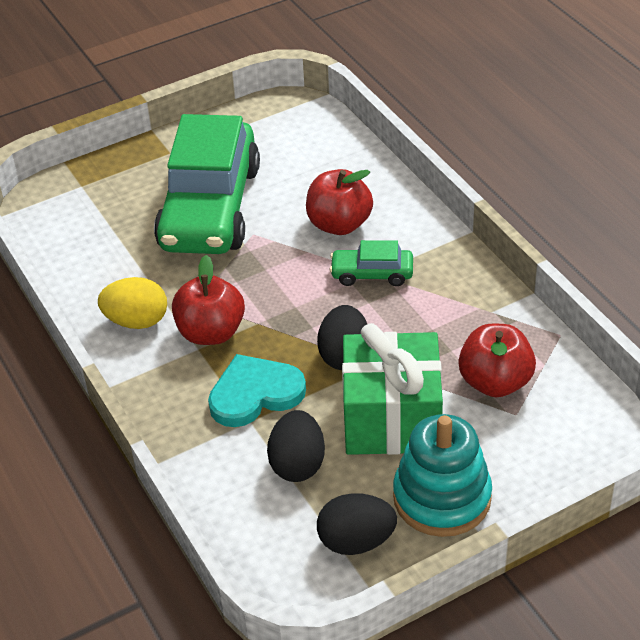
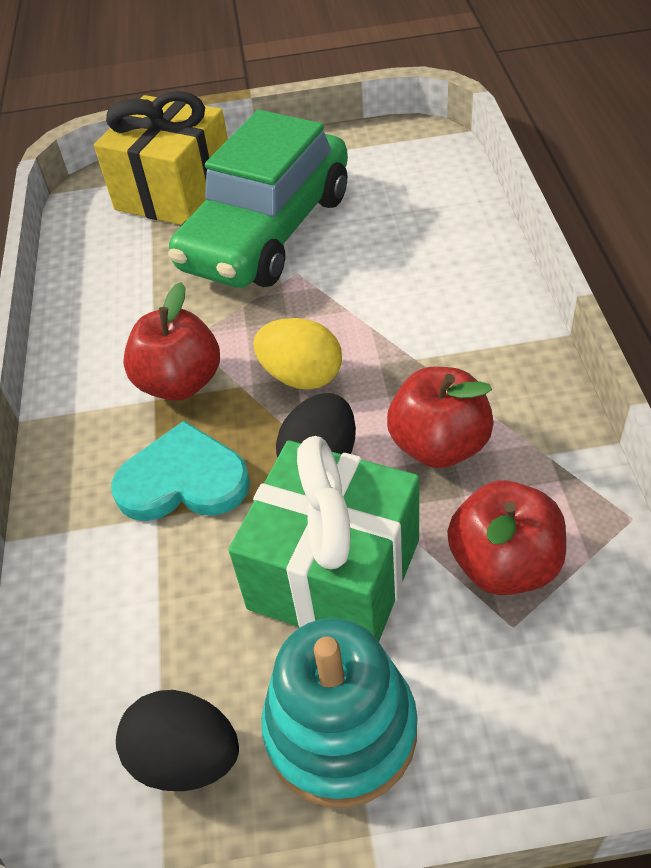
camera: 25 degrees right, 5 degrees up
(112, 193) = (175, 192): none -> yellow gift
(137, 321) = (109, 346): yellow egg -> yellow egg (301, 376)
(297, 464) = (177, 601): black egg -> none
(339, 224) = (403, 285): red apple -> red apple (439, 445)
(372, 274) = (411, 359): green car -> none

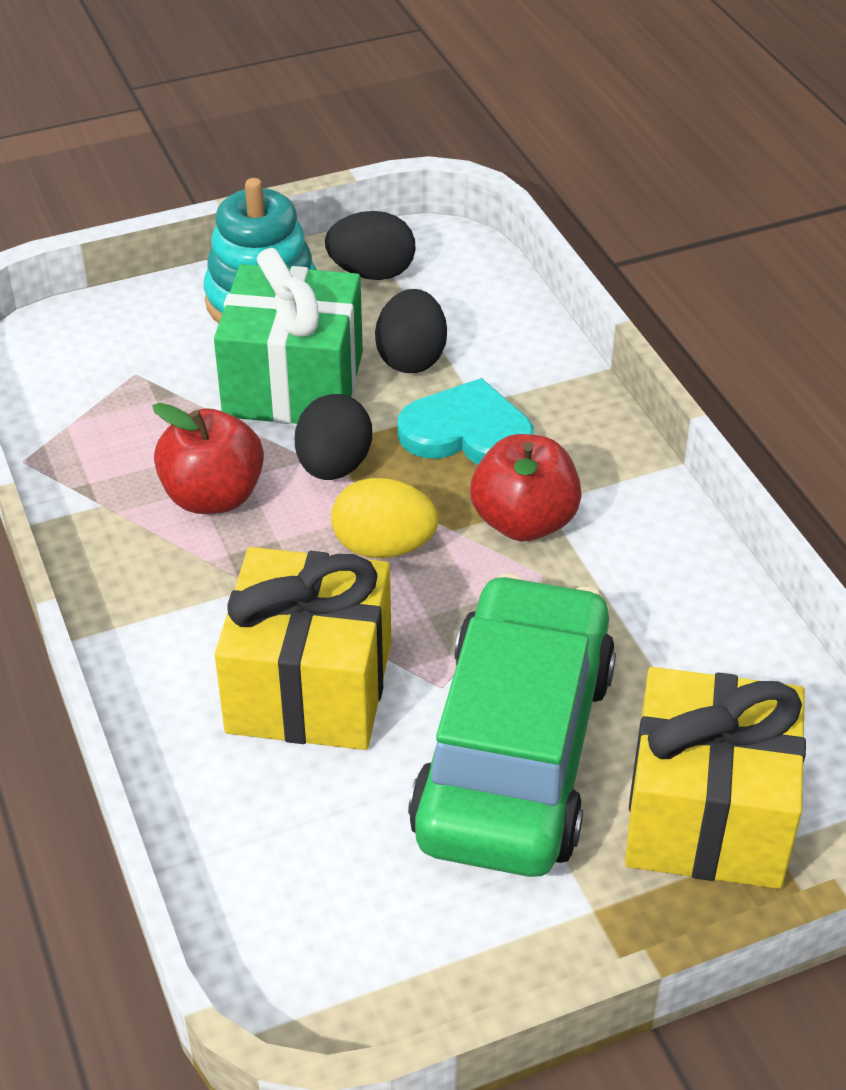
camera: 160 degrees right, 5 degrees down
(183, 480) = (467, 432): turquoise heart -> turquoise heart turned 150 degrees counterclockwise
(196, 589) = (411, 359): none -> black egg
(387, 281) = (310, 686): none -> yellow gift
(504, 564) = (143, 410): red apple -> none

